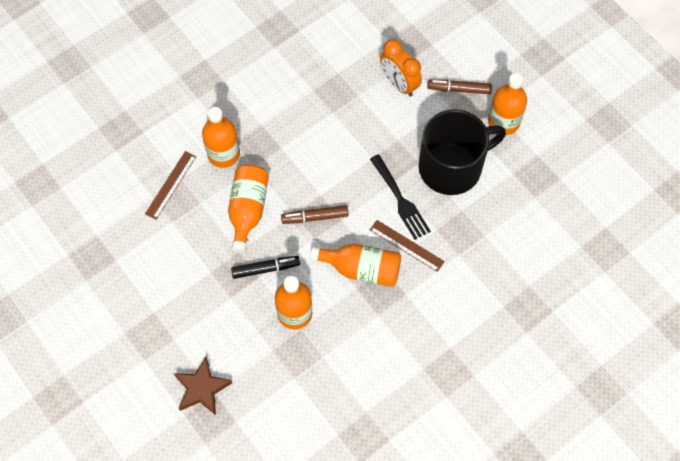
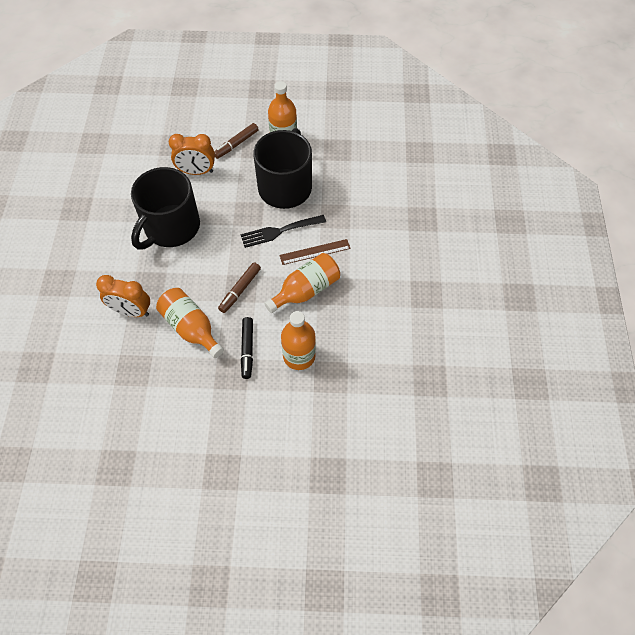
camera: 50 degrees left, 5 degrees down
(171, 185) = (117, 365): brown ruler -> none
(202, 388) = (299, 463): brown star -> none
(223, 154) = (131, 311): orange bottle -> orange clock
(265, 269) = (247, 350): black marker -> black marker turned 150 degrees clockwise
(325, 113) = (171, 227): none -> black mug
(400, 200) = (279, 231): black fork -> black fork turned 150 degrees clockwise

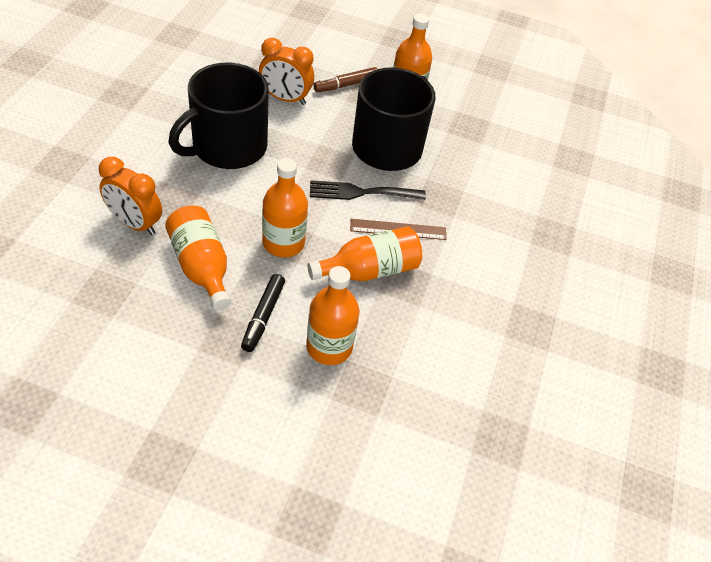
camera: 10 degrees right, 10 degrees down
(240, 290) = (283, 243): brown marker -> orange bottle

